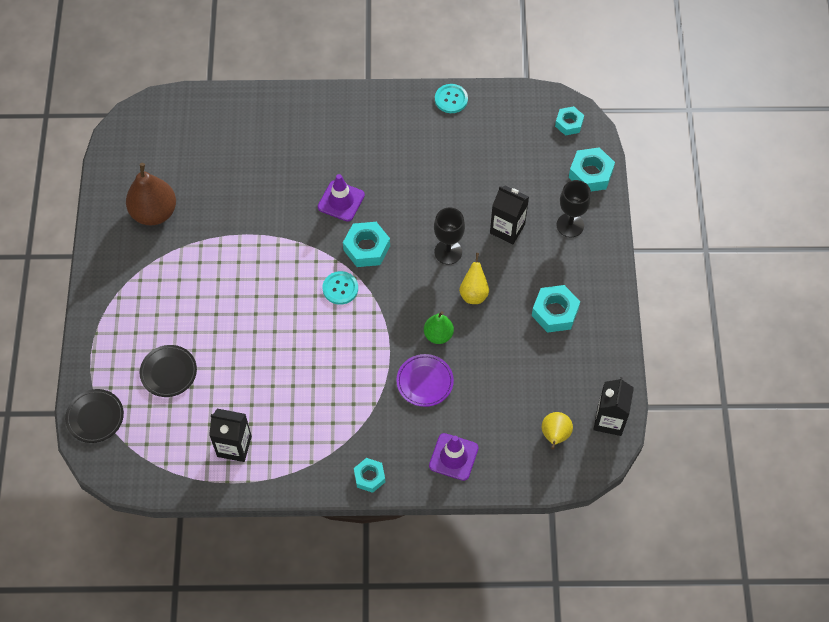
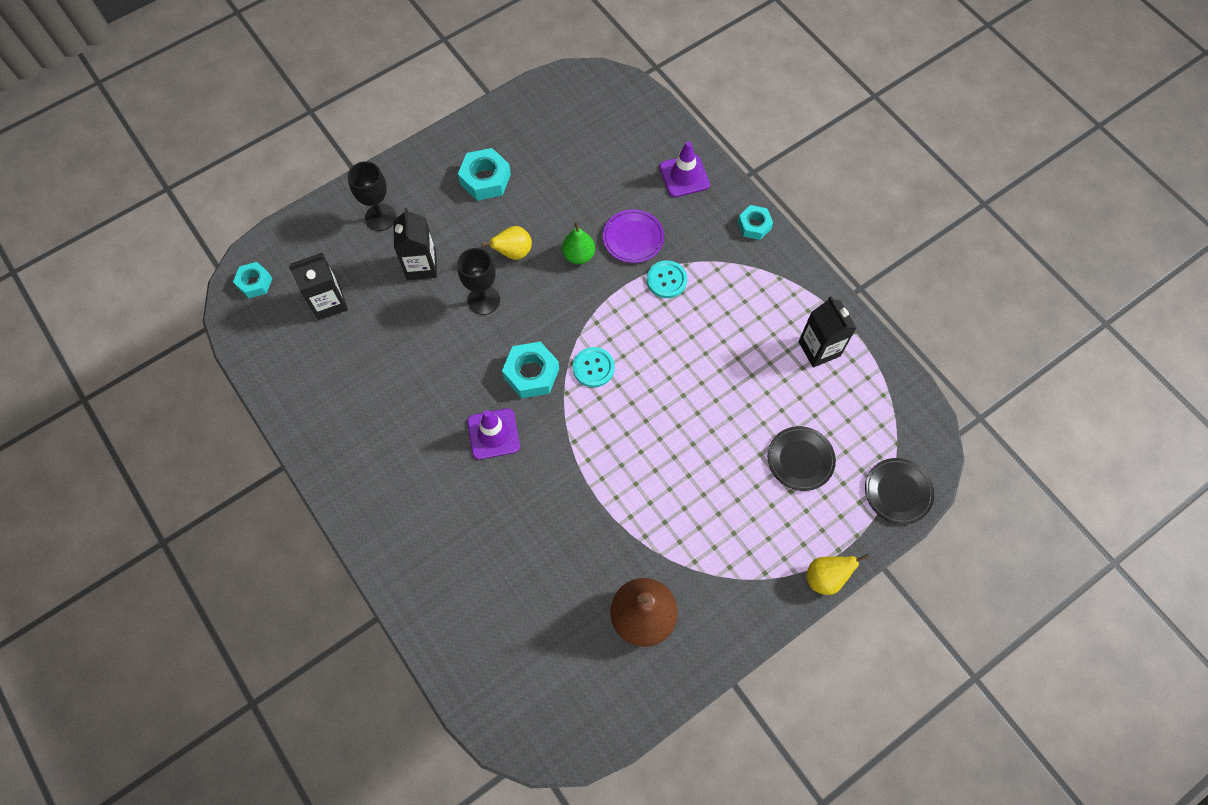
camera: 125 degrees left, 5 degrees up
(451, 99) = (290, 410): turquoise button -> turquoise button (666, 280)
(555, 435) = (605, 117): yellow pear -> yellow pear (825, 577)
(590, 174) = (307, 232): turquoise nut -> none
(609, 420) = (560, 88): black carton -> black carton (329, 302)

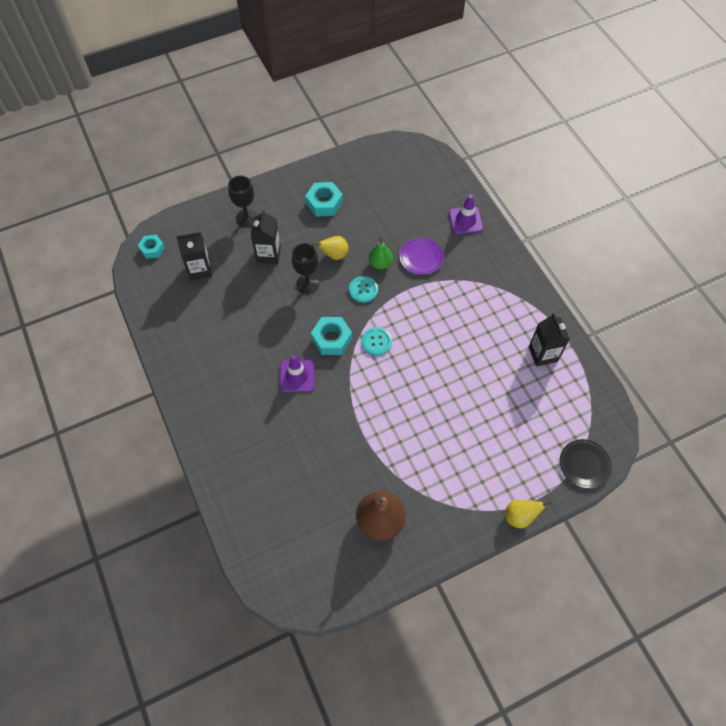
camera: 10 degrees right, 5 degrees down
(666, 280) = (440, 290): turquoise button -> turquoise button (363, 290)
(754, 225) = (510, 261): turquoise nut -> none
(800, 459) = (515, 429): black plate -> none

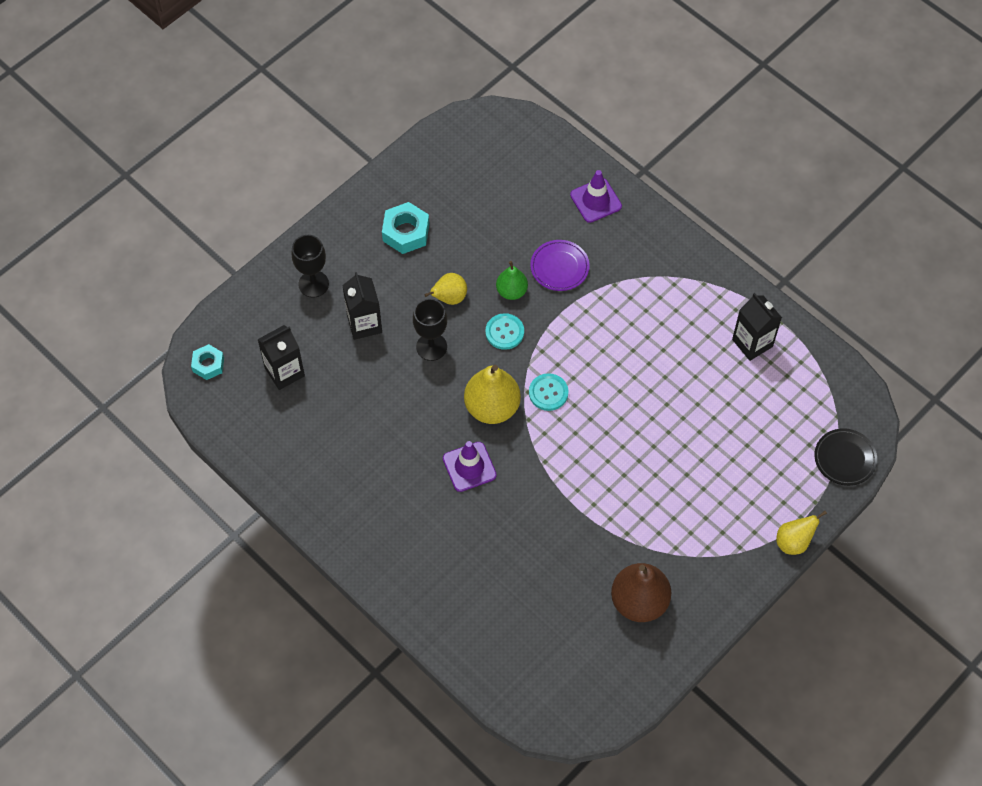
camera: 20 degrees left, 0 degrees up
(331, 339) = (492, 407): turquoise nut -> yellow pear

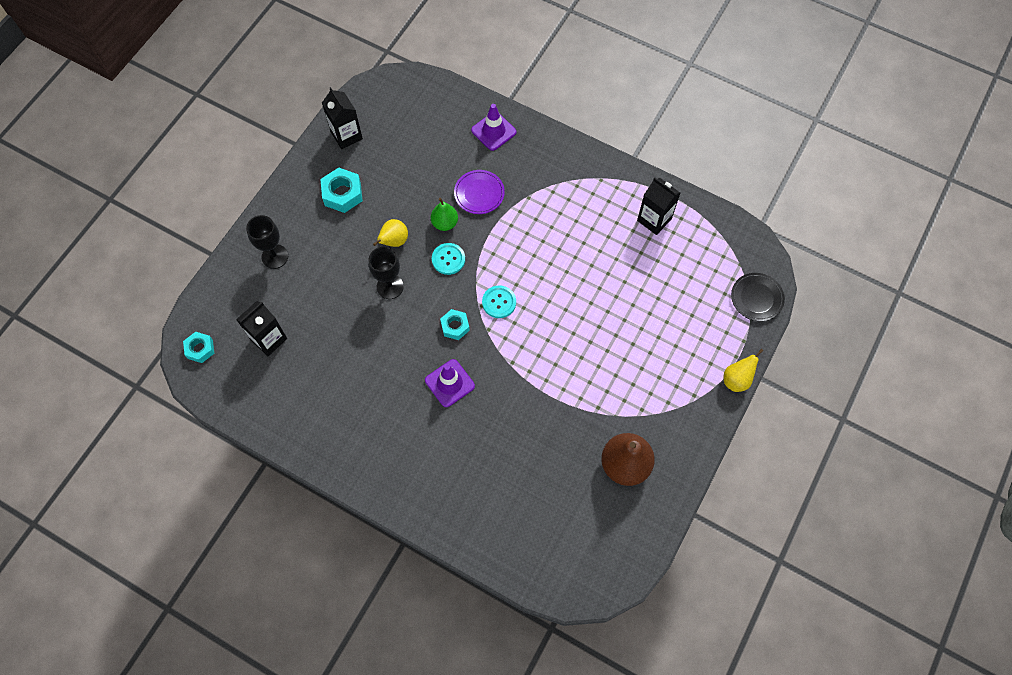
camera: 15 degrees left, 5 degrees up
(364, 324) = (327, 280): black carton -> black carton (346, 135)
(492, 407) = (455, 326): yellow pear -> turquoise nut

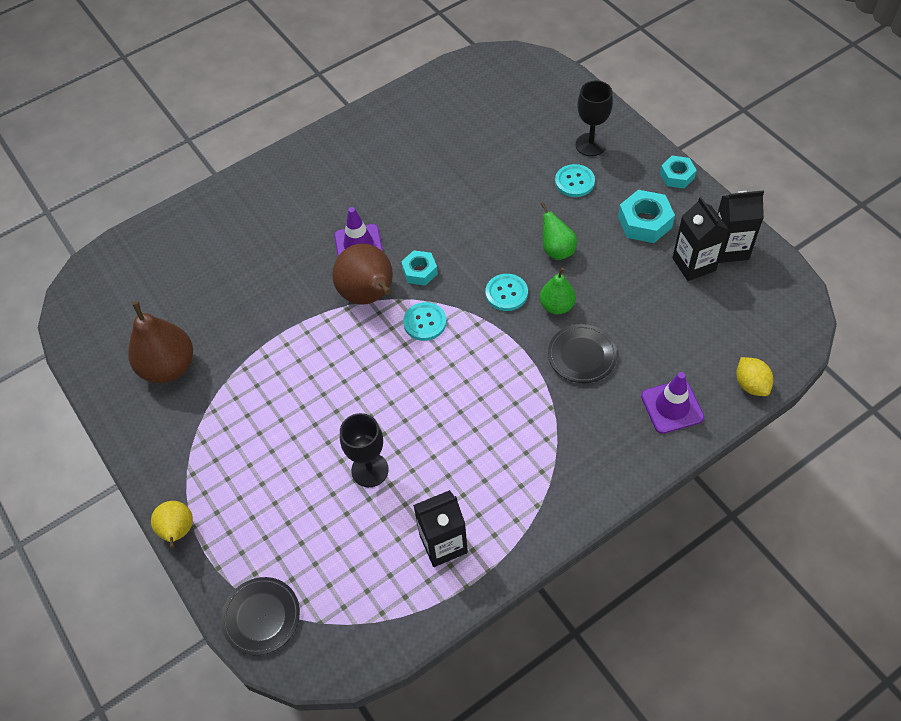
camera: 120 degrees right, 10 degrees down
(200, 349) = (514, 68): turquoise nut -> turquoise nut (677, 176)
(269, 339) = (496, 118): black carton -> black carton (693, 264)
(320, 254) = (574, 182): none -> turquoise button
(390, 286) = (501, 229): black goblet -> black goblet (370, 470)
(394, 241) = (557, 250): yellow pear -> green pear
(456, 94) = (751, 384): none -> yellow lemon
(479, 193) = (582, 355): purple plate -> black plate
(493, 352) = (369, 295): none -> brown pear

